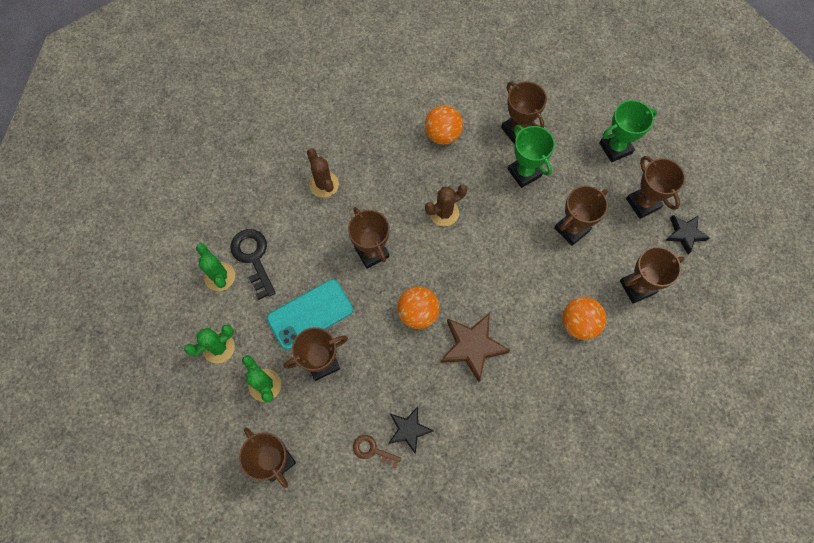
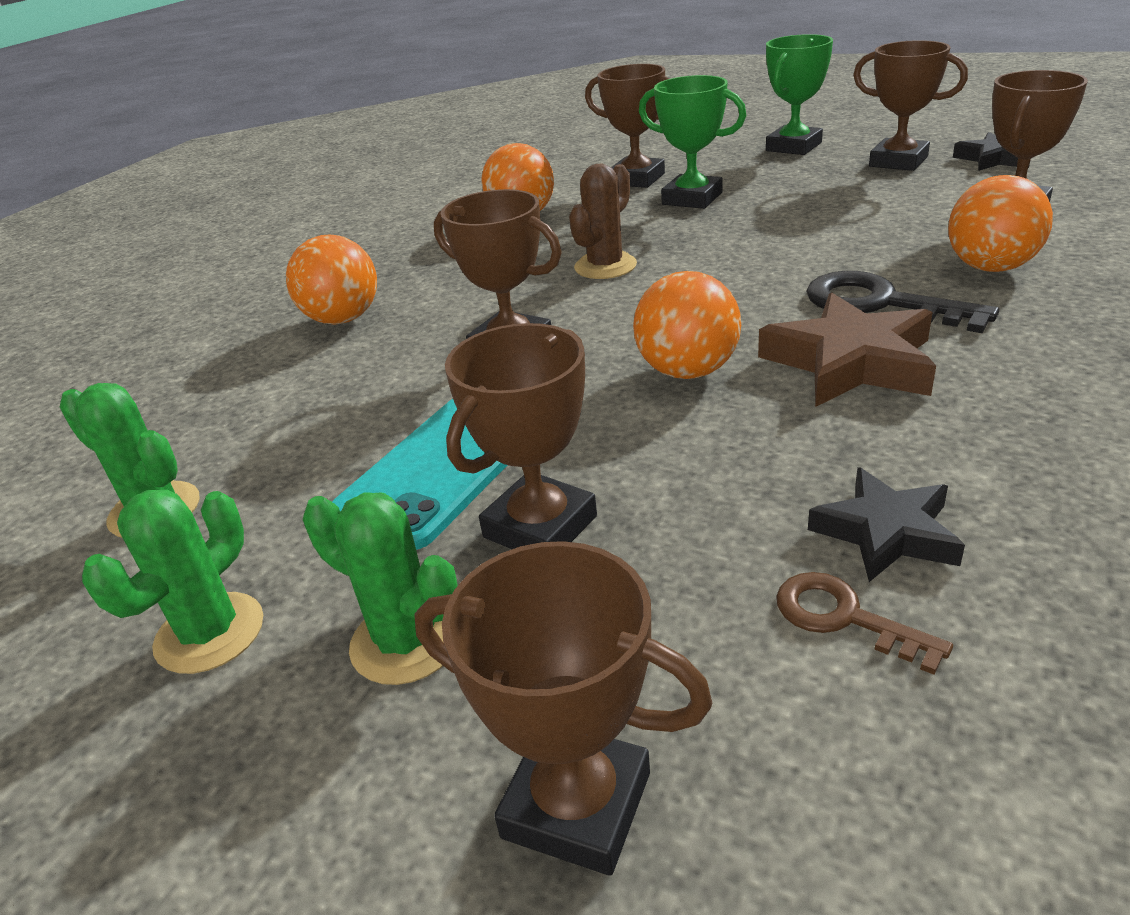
camera: 25 degrees left, 35 degrees down
(253, 258) = (234, 451): black key -> black key (879, 303)
(324, 184) = (343, 319): brown cactus -> orange ball
(372, 450) = (844, 617): brown key -> brown key turned 45 degrees clockwise
(571, 229) = (834, 208): brown trophy -> none

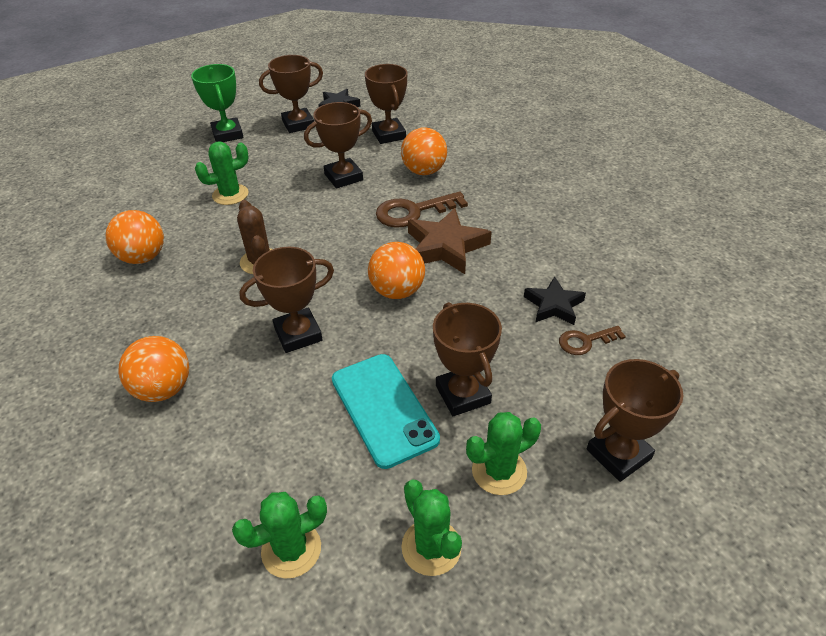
camera: 60 degrees left, 10 degrees up
(636, 179) = (171, 196): brown trophy -> brown trophy (343, 177)
(692, 198) = (230, 195): green trophy -> green cactus
(879, 303) = (413, 212): black key -> brown key

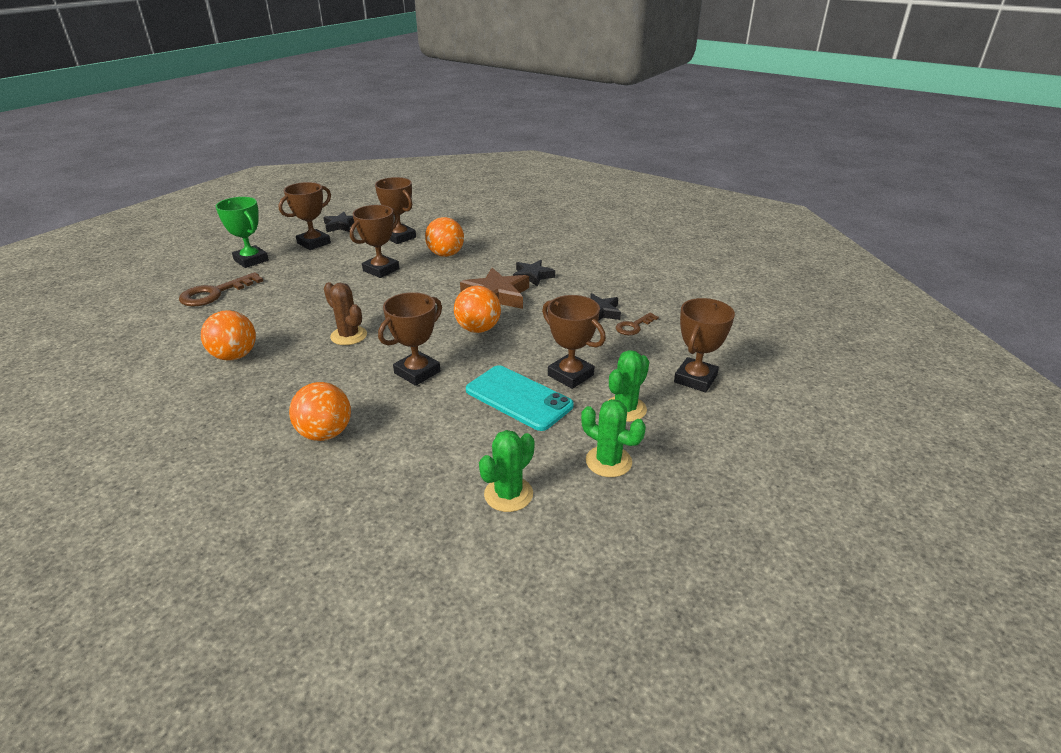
camera: 25 degrees left, 10 degrees down
(230, 195) = (286, 299): green cactus -> none
(413, 212) = (455, 280): brown key -> brown key (214, 293)
(504, 227) = (532, 276): none -> black star

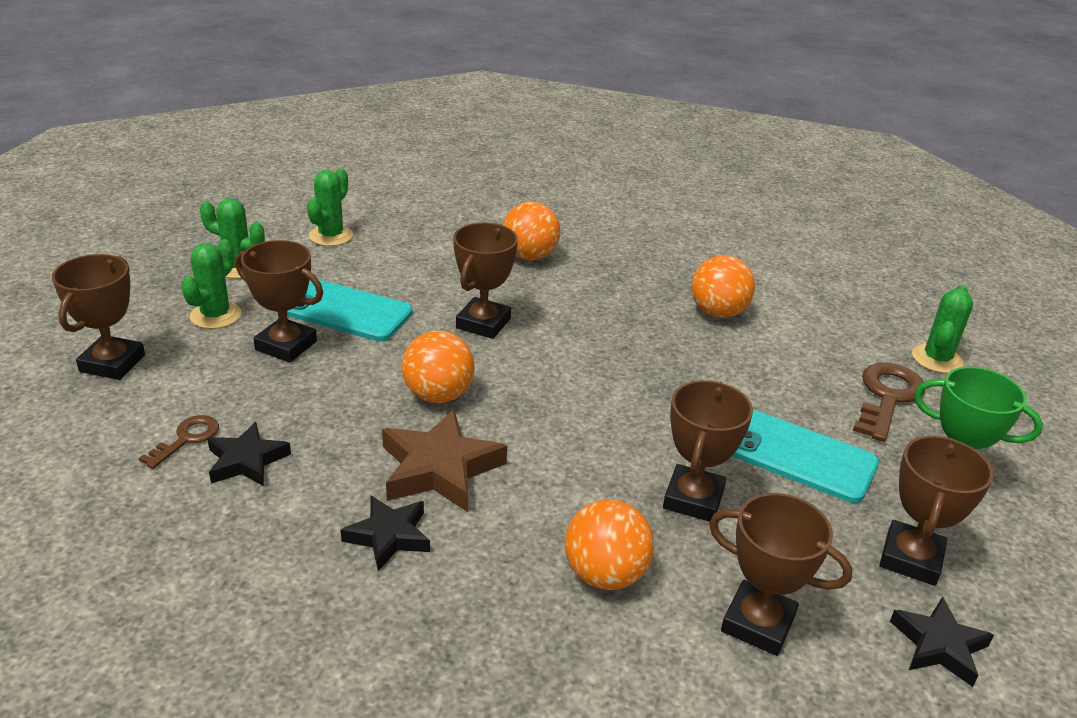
camera: 160 degrees right, 0 degrees up
(145, 307) = (936, 359): none -> green cactus
(307, 277) = (798, 456): none -> turquoise phone
(349, 336) = (612, 358): brown cactus -> none

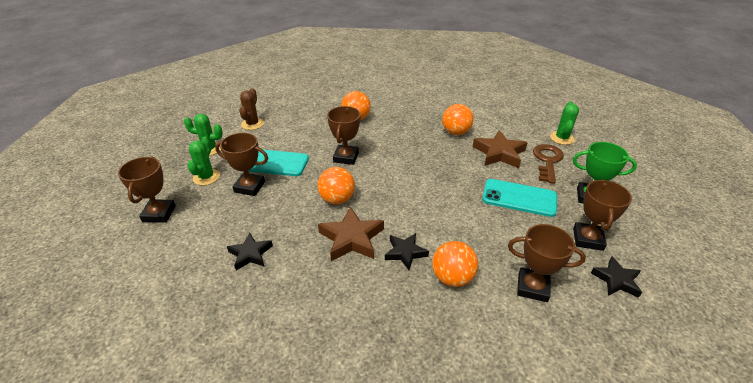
camera: 10 degrees left, 5 degrees up
(187, 439) = (214, 248): brown key -> none
(331, 236) = (252, 124): green cactus -> brown cactus
(389, 536) = (339, 280): black star -> black star (405, 253)
(693, 499) = (479, 229): brown trophy -> none
(792, 366) = (499, 153): none -> brown star

